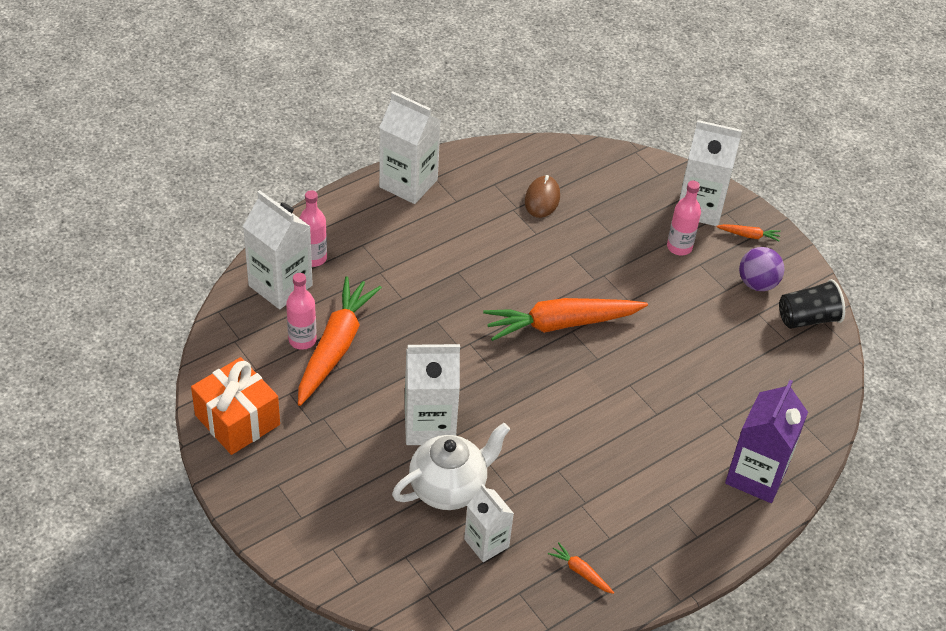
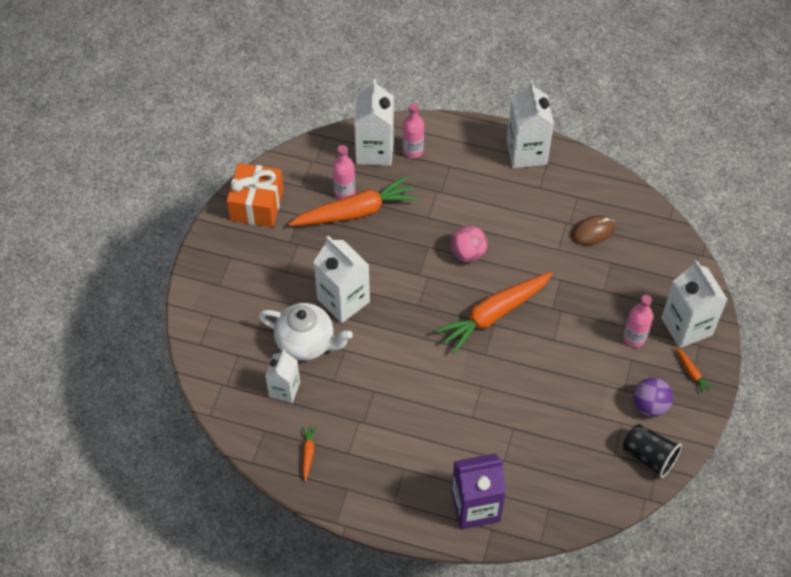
camera: 55 degrees right, 10 degrees up
(474, 297) = (467, 253): none -> pink ball
(561, 324) = (493, 315): orange carrot -> orange carrot turned 75 degrees counterclockwise

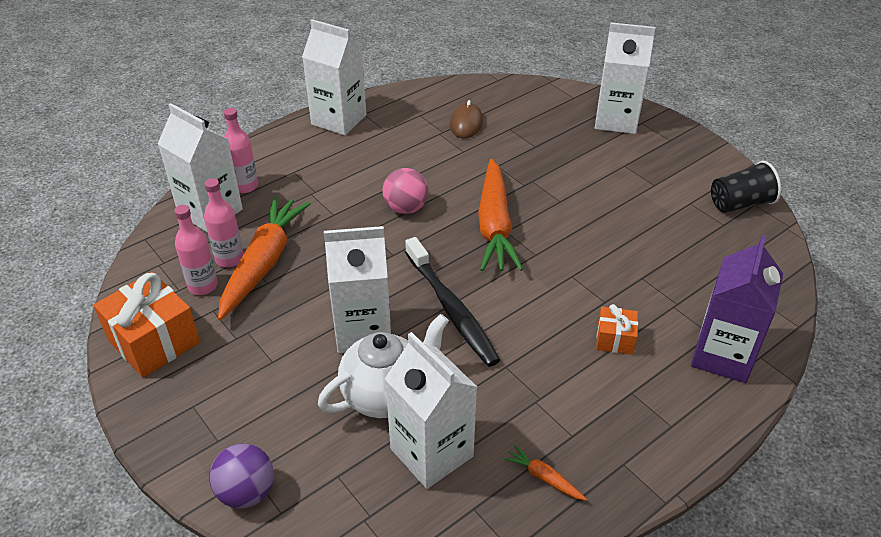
camera: 55 degrees left, 15 degrees down
(284, 389) = (431, 452): white carton -> white carton, size x1.58
(397, 335) = (451, 309): none -> black toothbrush
(442, 439) = (615, 339): none -> orange gift
(634, 338) = (602, 153): pink bottle -> pink bottle (203, 286)
(650, 405) = (683, 177): purple ball -> purple ball (246, 492)
(691, 372) = (667, 139): orange carrot -> none

